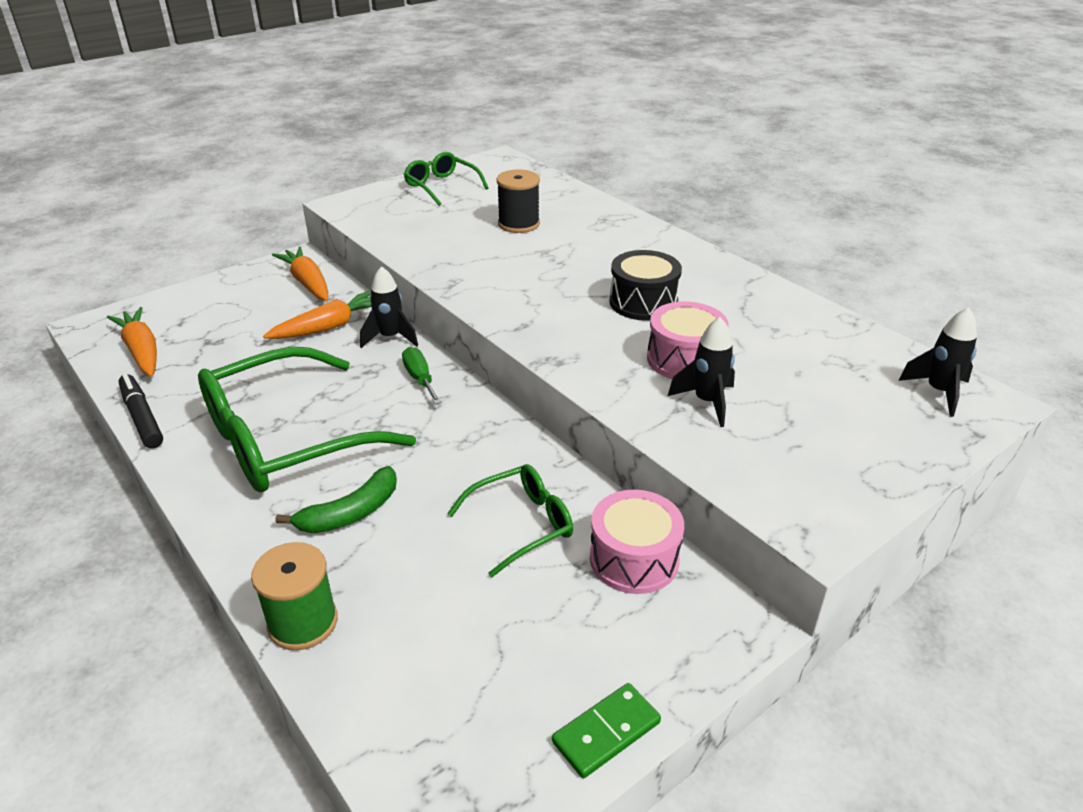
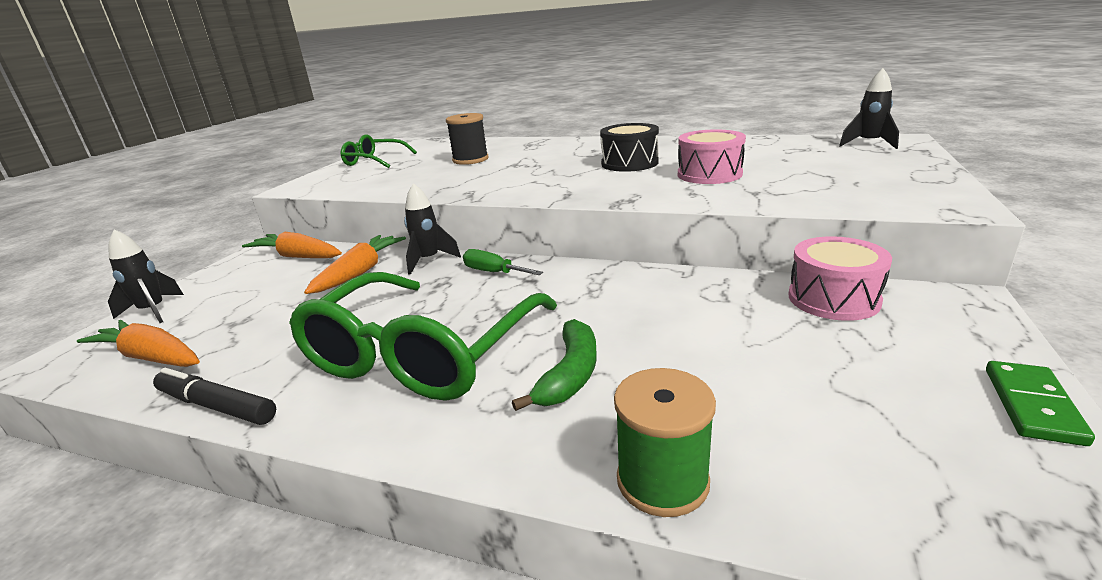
camera: 30 degrees left, 10 degrees down
(522, 524) = (723, 316): green glasses -> none
(707, 402) = (765, 184): black rocket -> black rocket (153, 311)

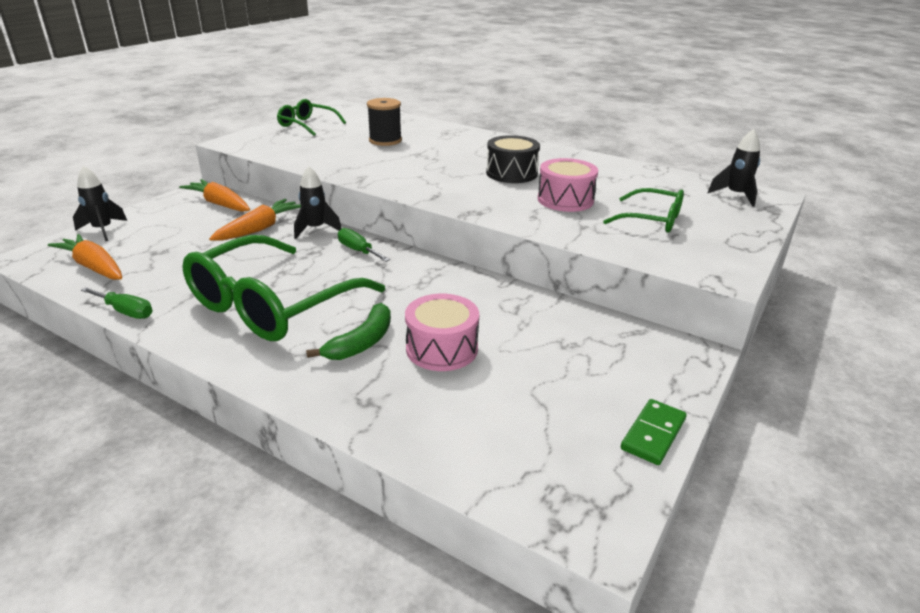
camera: 10 degrees right, 5 degrees up
(216, 406) = (126, 311): black marker -> green screwdriver
(662, 480) = (372, 420): green spool -> none
(817, 175) = (652, 220): none -> green glasses
(833, 299) = (596, 330): pink drum -> pink drum (442, 348)

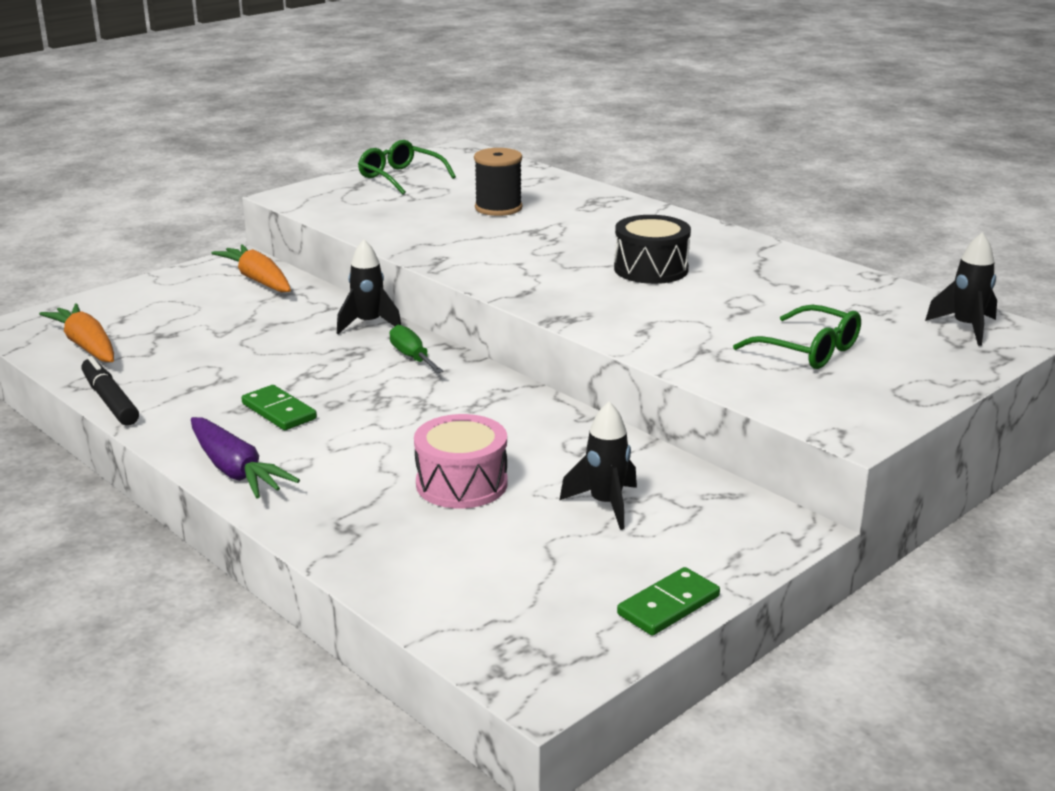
camera: 15 degrees right, 5 degrees down
(103, 230) = (107, 301): black rocket -> black rocket (605, 504)
(126, 311) = (110, 400): green screwdriver -> black marker
(254, 361) = (235, 471): none -> purple carrot
(259, 229) = (297, 317): orange carrot -> none
(272, 305) = (279, 411): green glasses -> green domino
(362, 342) = (368, 465): green banana -> none
(565, 200) = (703, 312): pink drum -> none

